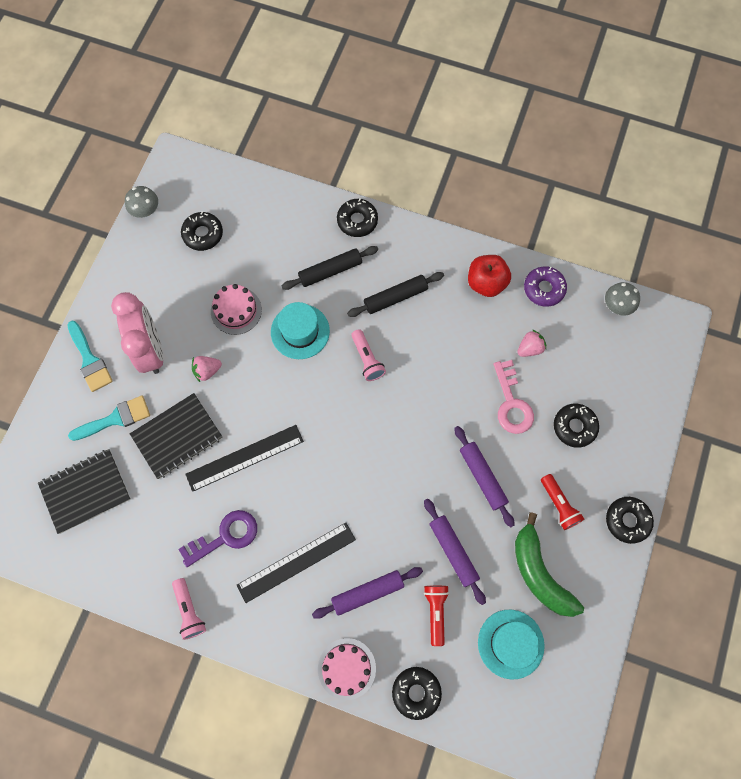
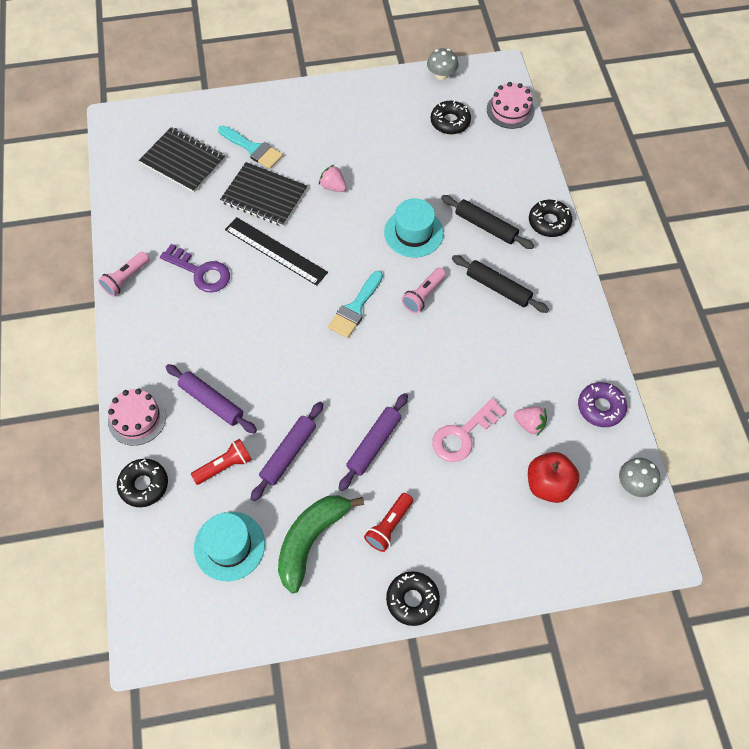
camera: 60 degrees right, 10 degrees down
(90, 360) = (290, 108): turquoise brush -> turquoise brush (355, 308)
(151, 350) = (325, 141): pink clock -> none
(236, 310) = (399, 179): pink cake -> pink cake (510, 110)
(296, 562) = (208, 334): black ruler -> none
(486, 283) = (568, 354): red apple -> red apple (548, 484)
(574, 427) = (477, 503): black donut -> none

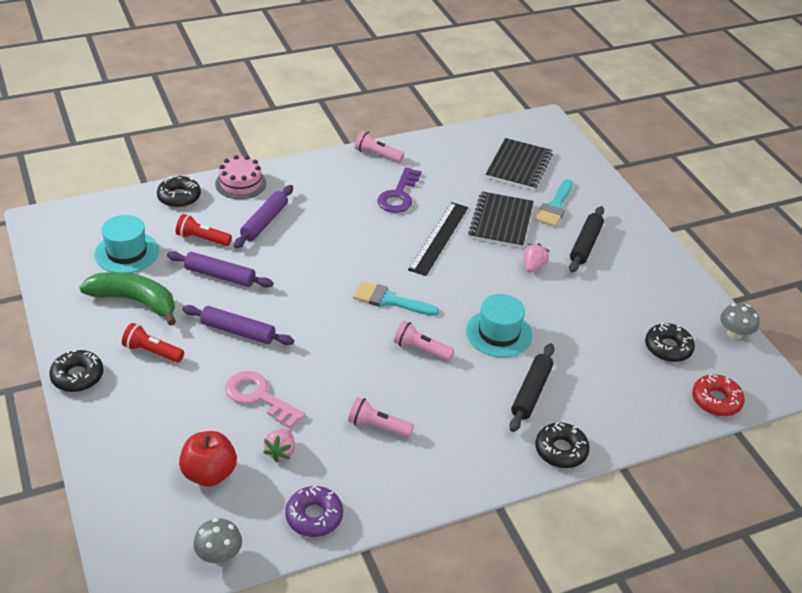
camera: 75 degrees right, 20 degrees down
(224, 466) = (202, 239): red flashlight -> red flashlight turned 150 degrees clockwise
(498, 288) = (450, 410): black rolling pin -> black rolling pin (585, 244)
(509, 345) = (378, 426): none -> pink flashlight
(510, 110) = (716, 400): pink cake -> red donut

